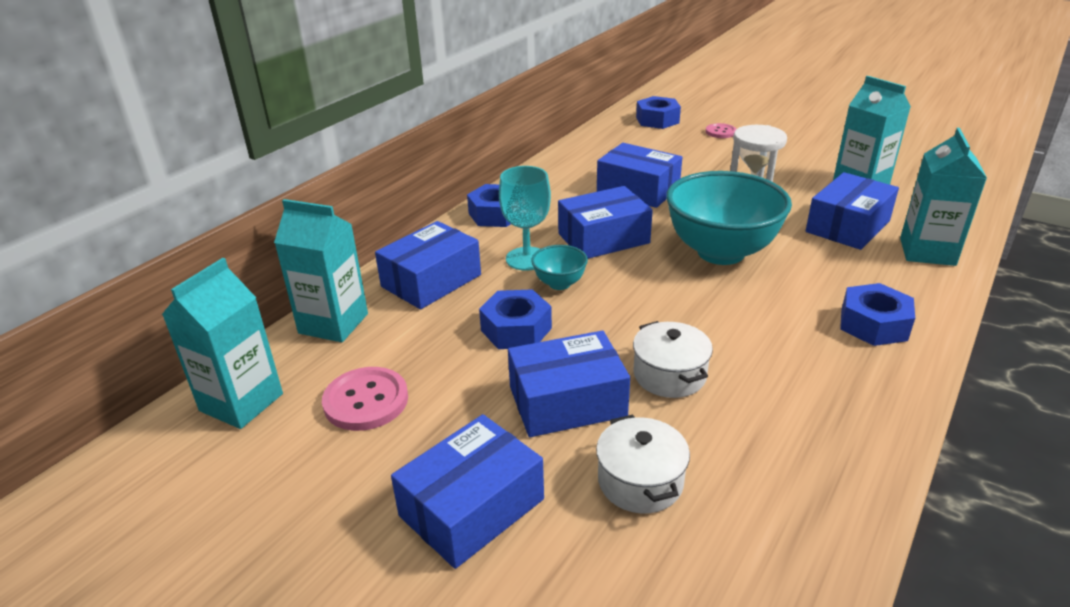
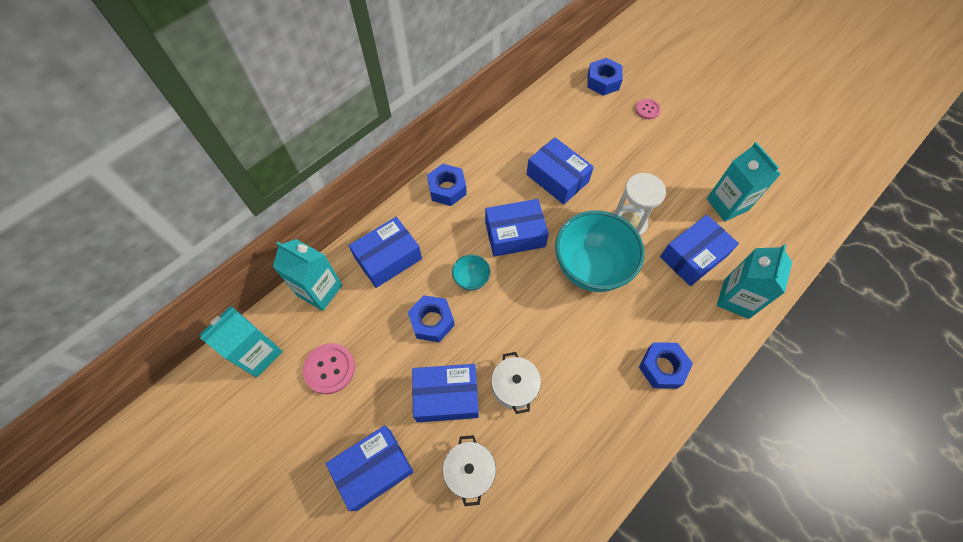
camera: 10 degrees right, 30 degrees up
(527, 259) = (456, 247): turquoise goblet -> none

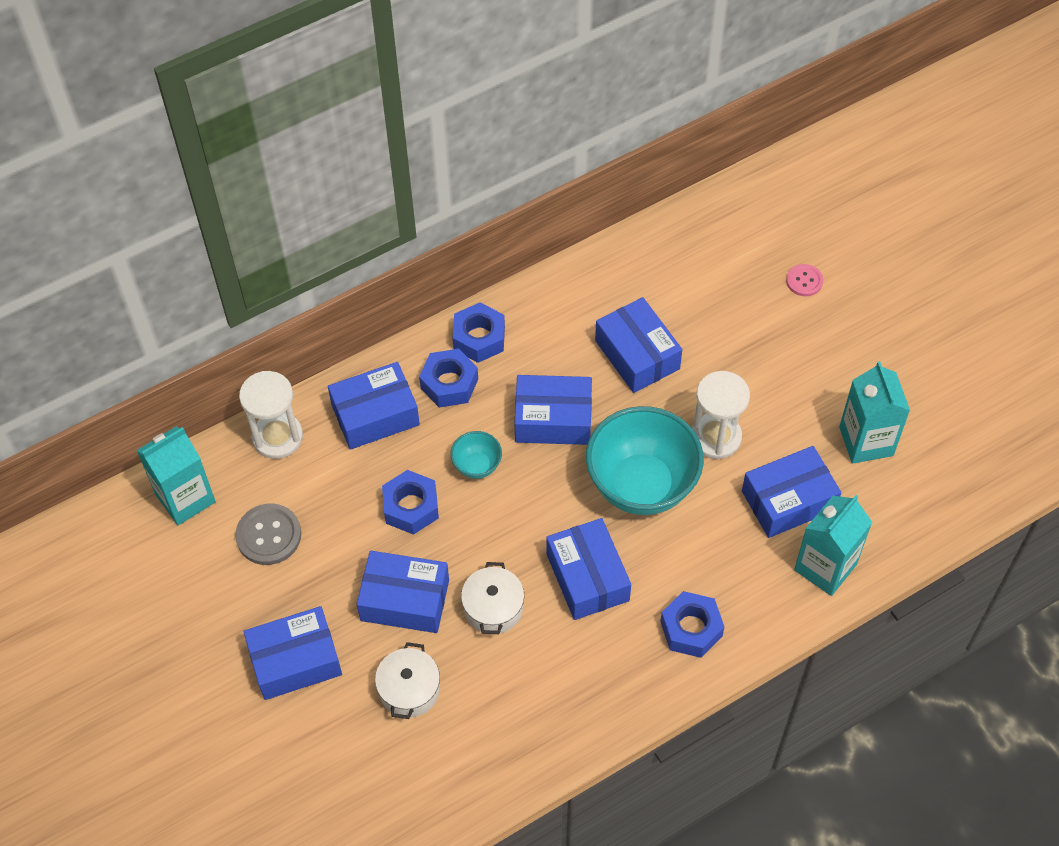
camera: 15 degrees right, 5 degrees down
(320, 290) = (277, 437): turquoise carton -> white hourglass
(329, 369) = (269, 535): pink button -> grey button
(575, 345) = (587, 577): none -> blue box
(603, 81) = (754, 225): blue nut -> blue nut (449, 383)

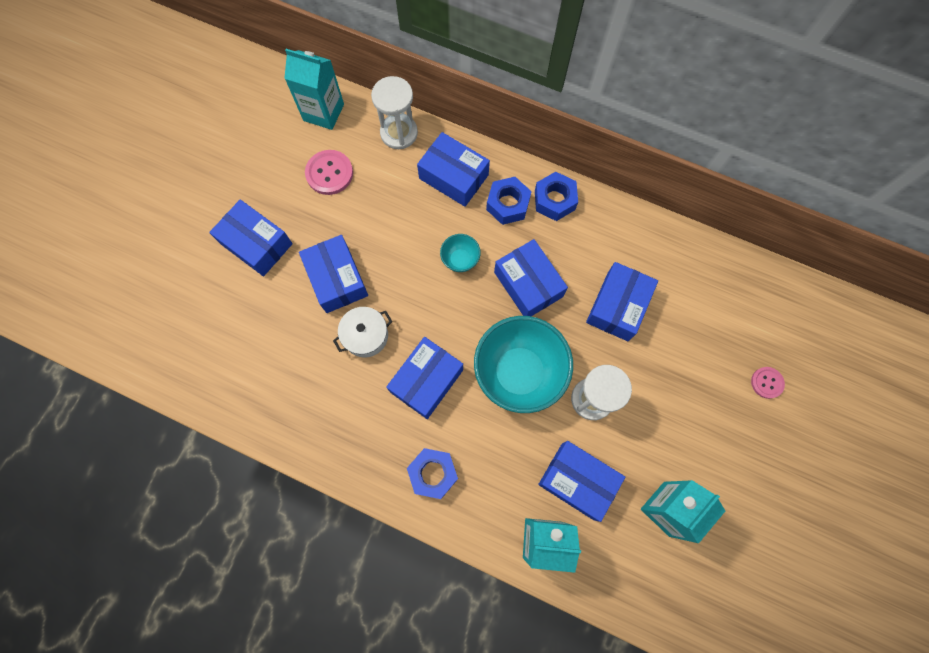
camera: 55 degrees right, 15 degrees up
(269, 535) = (329, 173): grey button -> pink button
(409, 690) = (278, 322): white pot -> none
(411, 507) = (403, 240): blue nut -> none

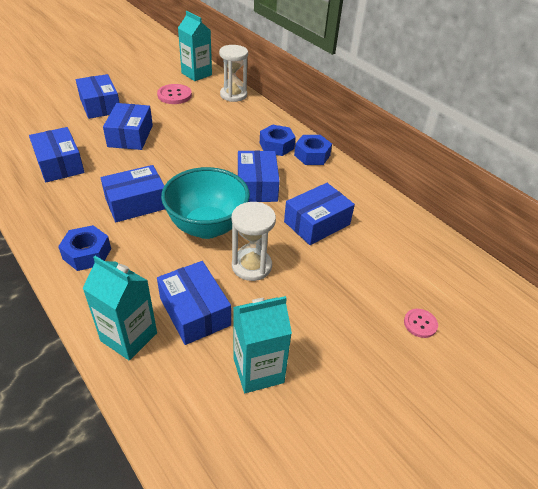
camera: 25 degrees right, 30 degrees down
(366, 336) = (120, 166): white pot -> none
(453, 177) = (251, 122): blue box -> blue box (59, 164)
(460, 260) = (219, 157): turquoise bowl -> none

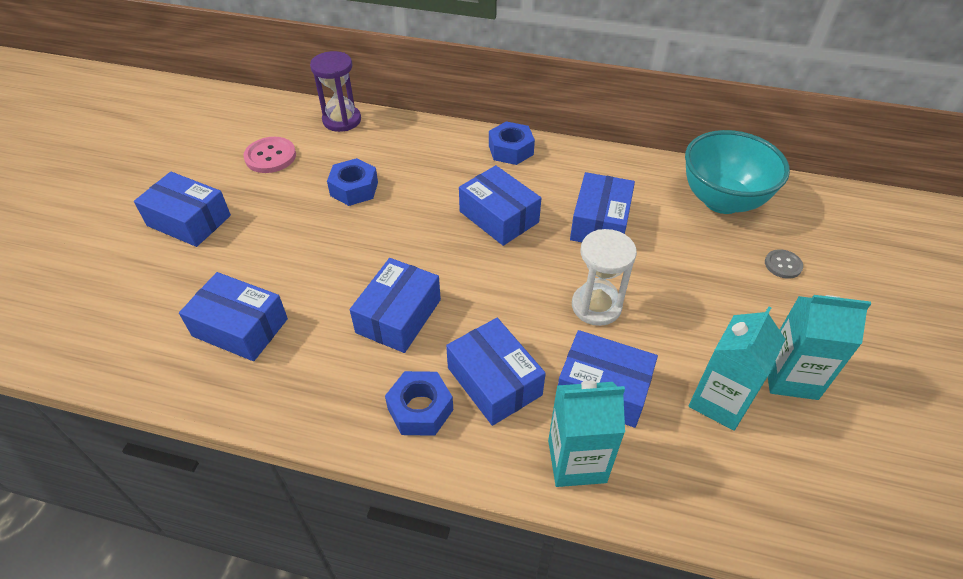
camera: 35 degrees left, 5 degrees up
(130, 136) = (283, 239): blue box -> blue box (494, 381)
(196, 74) = (262, 114): turquoise carton -> turquoise carton (790, 377)
(207, 227) = (506, 293): turquoise bowl -> turquoise bowl (722, 200)
(233, 95) = (342, 120): white hourglass -> purple hourglass
(276, 145) = (463, 158): blue nut -> blue nut (354, 189)
(420, 324) = (783, 265): pink button -> grey button

